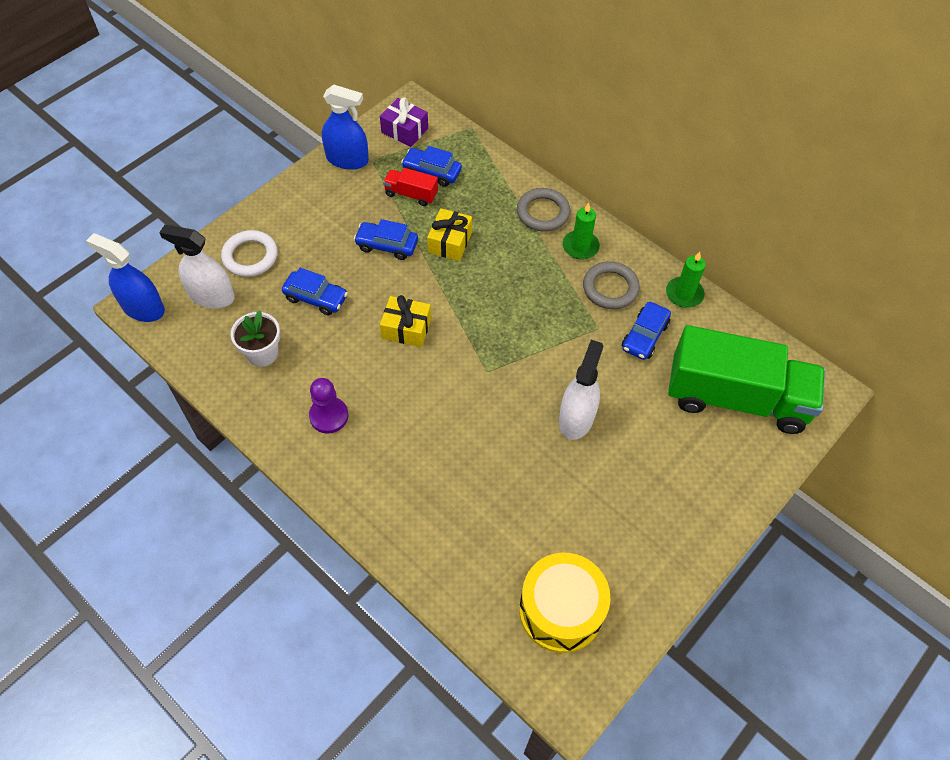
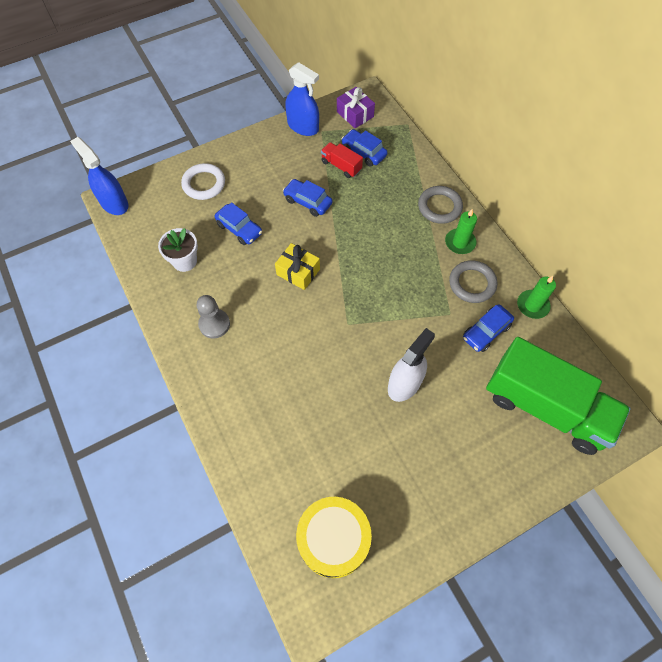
camera: 20 degrees right, 5 degrees up
(211, 296) = (165, 207): white spray bottle -> none
(329, 416) = (214, 324): purple pawn -> grey pawn
(450, 242) = (357, 212): yellow gift -> none

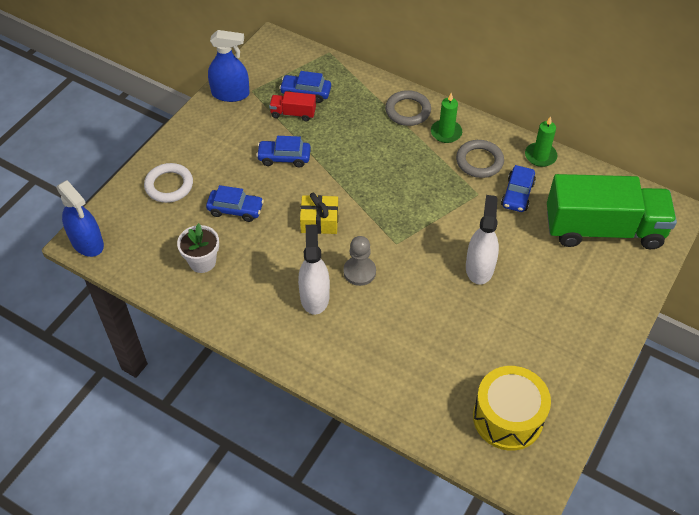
camera: 30 degrees left, 10 degrees down
(114, 203) = (87, 243): blue spray bottle -> blue spray bottle turned 150 degrees counterclockwise
(214, 324) = (273, 302): grey pawn -> grey pawn (359, 272)
(249, 337) = (314, 296): none -> white spray bottle
(355, 114) = (273, 63): purple gift -> none

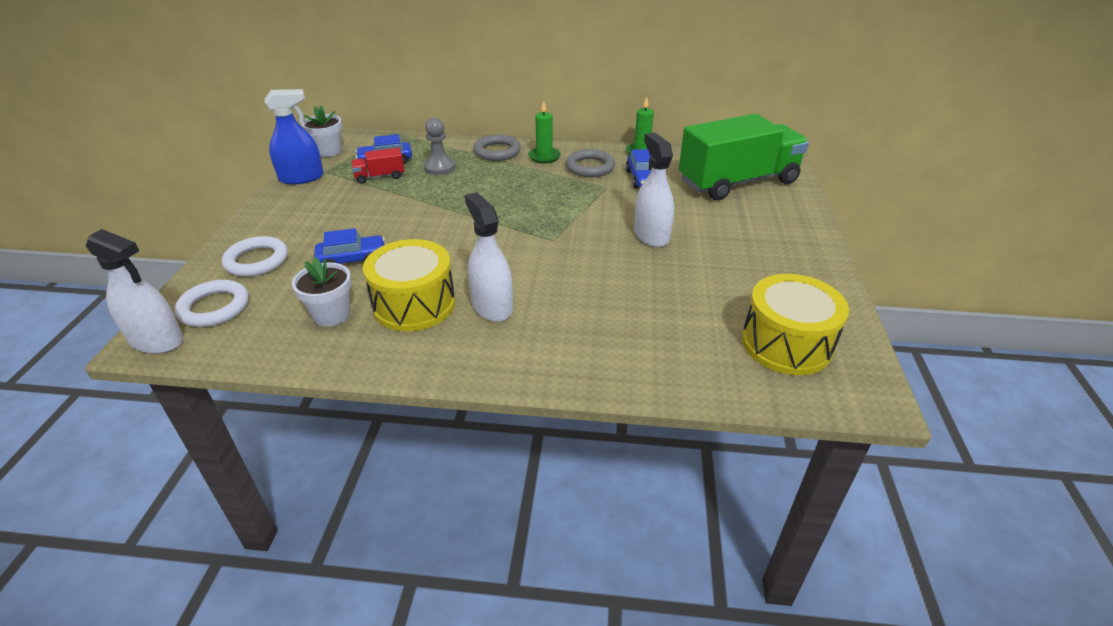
camera: 25 degrees left, 15 degrees down
(87, 243) = (157, 340): blue spray bottle -> white spray bottle
(129, 225) = (214, 307): none -> white ring
(261, 273) = (414, 304): none -> yellow drum
(264, 62) = (328, 151): none -> white flower pot
(284, 157) = (388, 208): blue car -> none
(319, 221) = (458, 244): yellow gift -> none
(359, 272) = (530, 272): grey pawn -> grey pawn (439, 167)

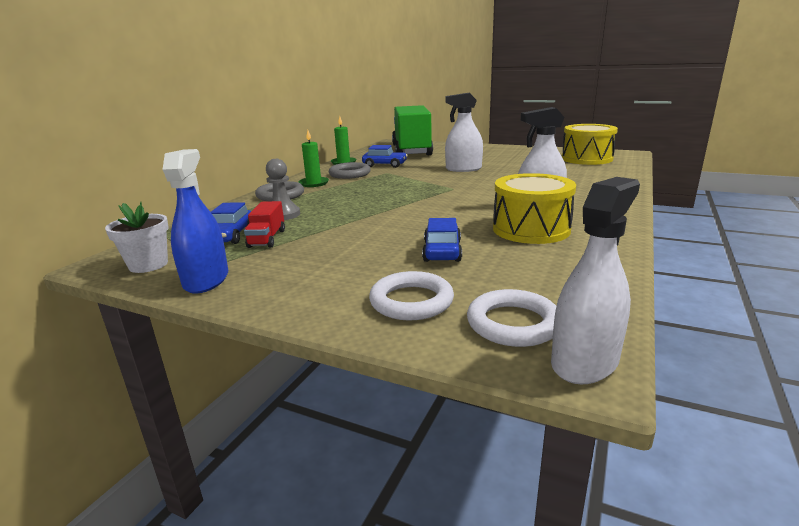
camera: 70 degrees left, 15 degrees down
(331, 314) = (541, 259): white flower pot -> none

